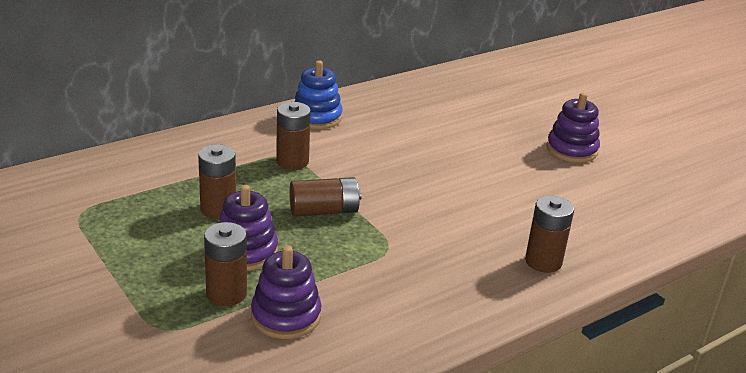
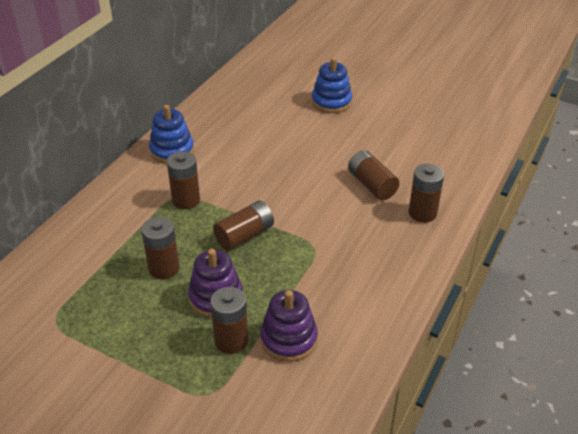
camera: 25 degrees left, 10 degrees up
(506, 216) = (372, 185): none -> brown battery
(527, 129) = (331, 102): none -> blue stacking toy
(571, 149) = (374, 109): purple stacking toy -> none

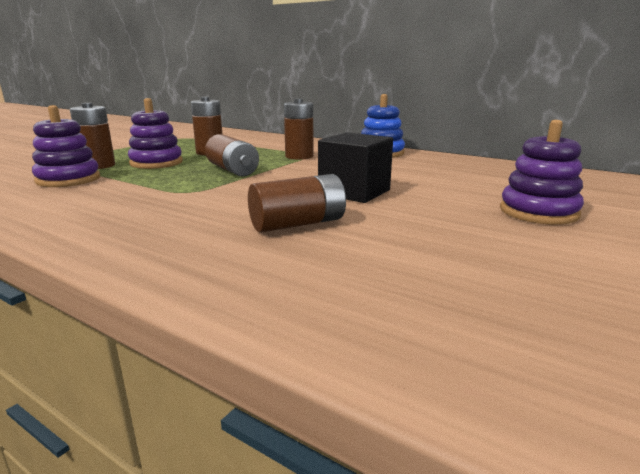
camera: 95 degrees right, 20 degrees down
(303, 165) = (354, 192): none -> black cube
(331, 102) = (538, 212): blue stacking toy -> purple stacking toy
(422, 213) = (202, 253): brown battery -> none

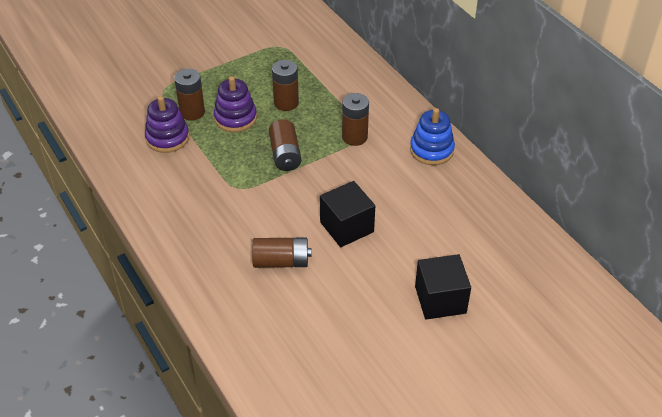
camera: 25 degrees right, 25 degrees up
(538, 212) = (440, 300): purple stacking toy -> black cube

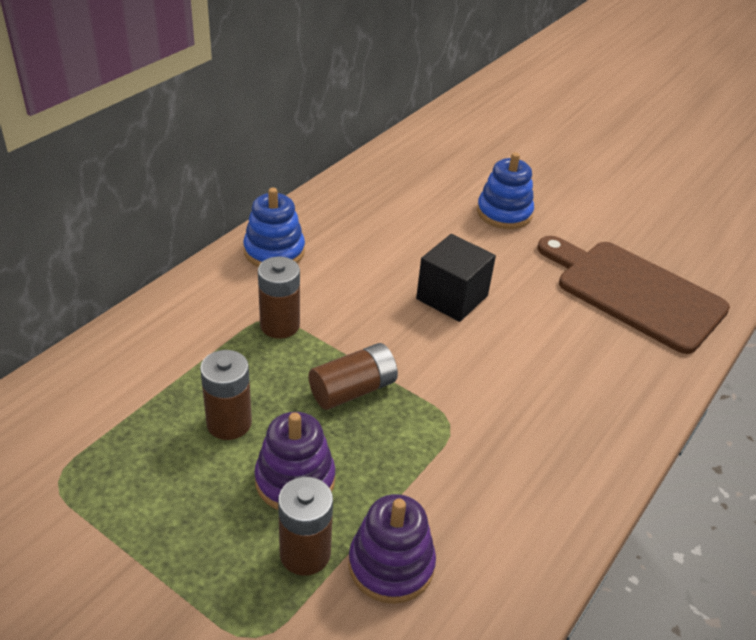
camera: 115 degrees left, 5 degrees down
(281, 261) = (545, 340): brown battery -> none
(306, 343) = (634, 292): none -> brown cutting board
(440, 300) = (504, 213): black cube -> blue stacking toy

